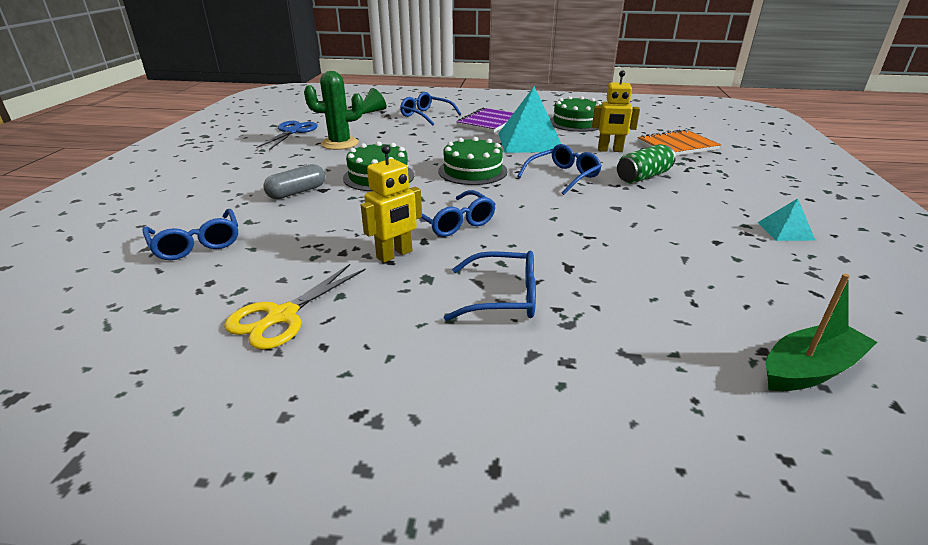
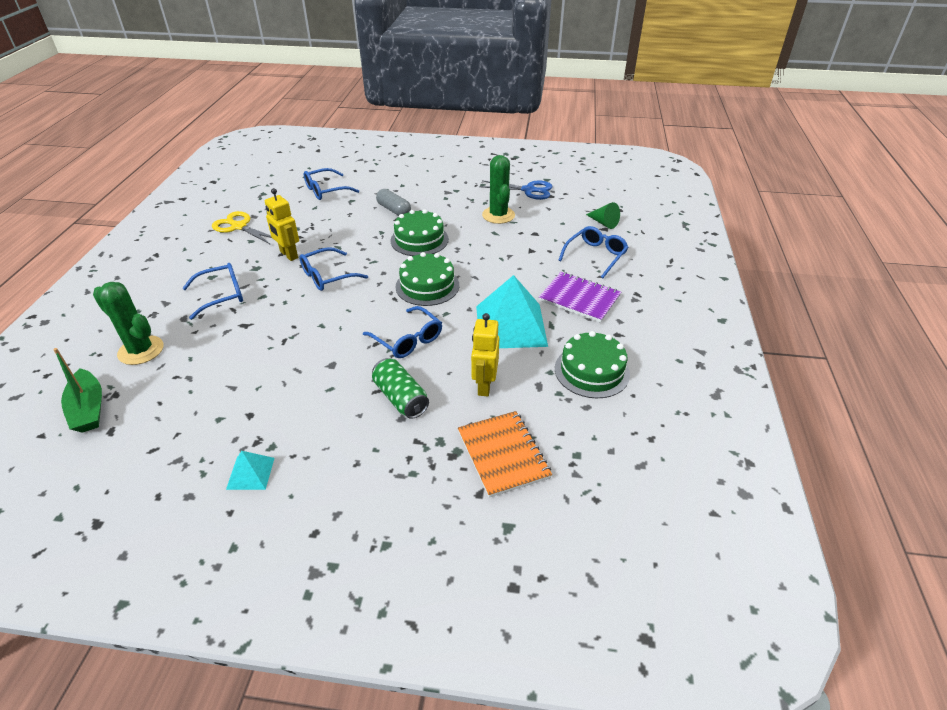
camera: 90 degrees right, 10 degrees up
(503, 297) = (222, 295): blue glasses -> blue glasses turned 120 degrees counterclockwise
(661, 350) = (141, 350): none -> green cactus

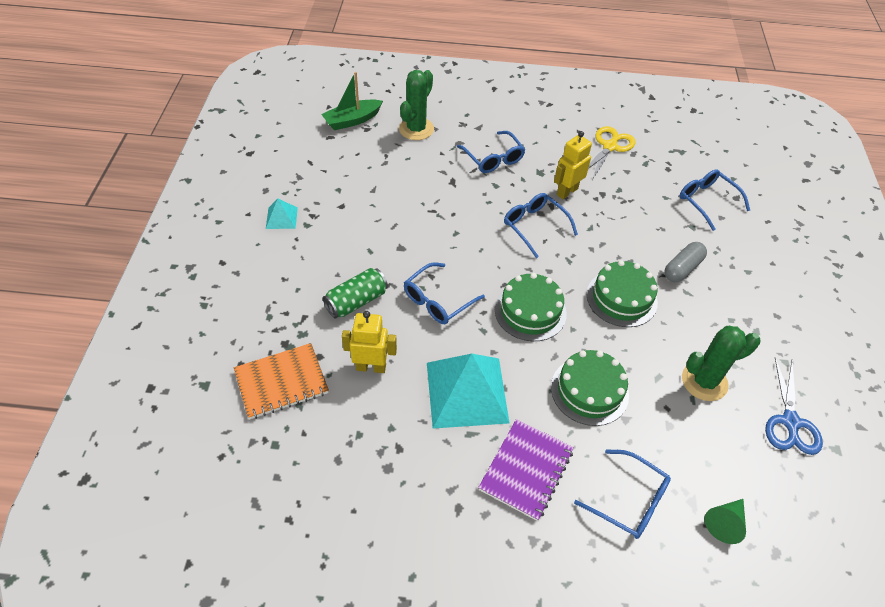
camera: 85 degrees right, 10 degrees up
(592, 371) = (392, 471): green cake -> green cake (589, 390)

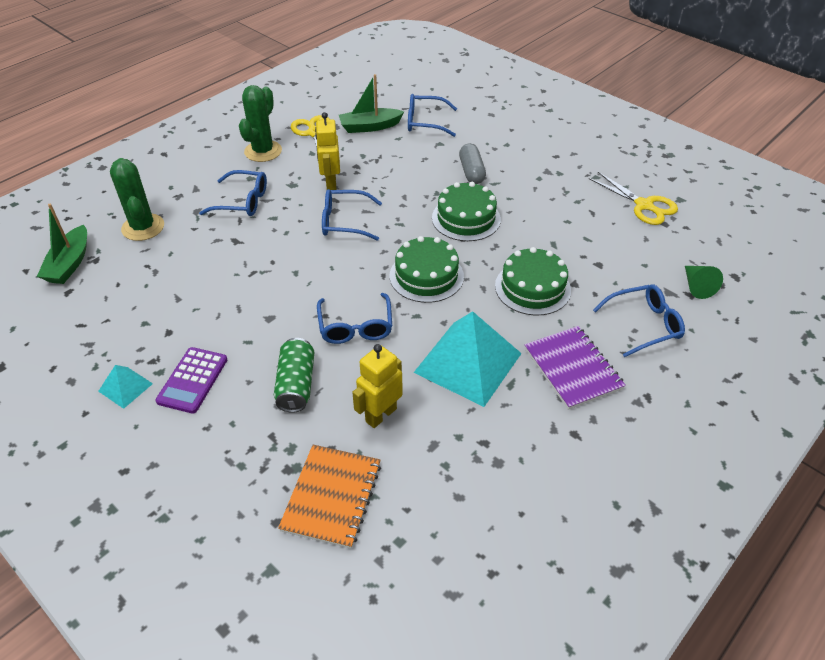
camera: 50 degrees left, 5 degrees down
(314, 245) = (192, 380): none -> purple calculator
(657, 172) = (370, 127): none -> green boat
(704, 381) = (577, 224): green cactus -> green cactus (263, 151)
(790, 422) = (644, 205): blue scissors -> yellow scissors

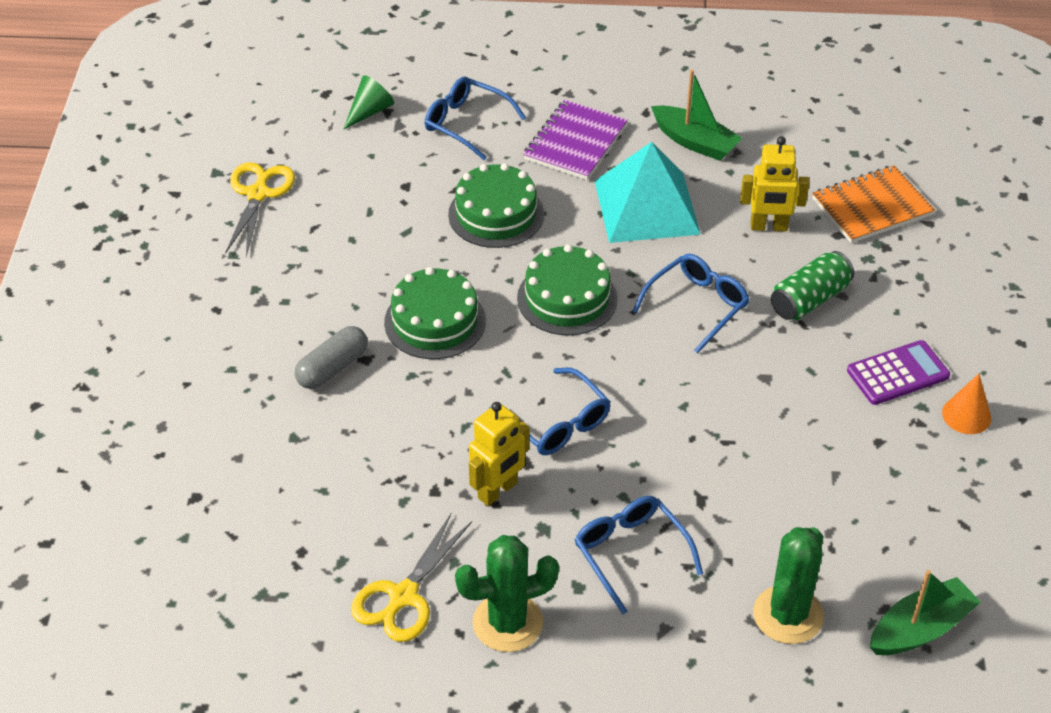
camera: 130 degrees left, 0 degrees up
(125, 387) = (966, 415): turquoise pyramid -> orange cone
(370, 127) = (323, 542): green boat -> green boat (694, 142)
(425, 122) = (251, 486): blue glasses -> none

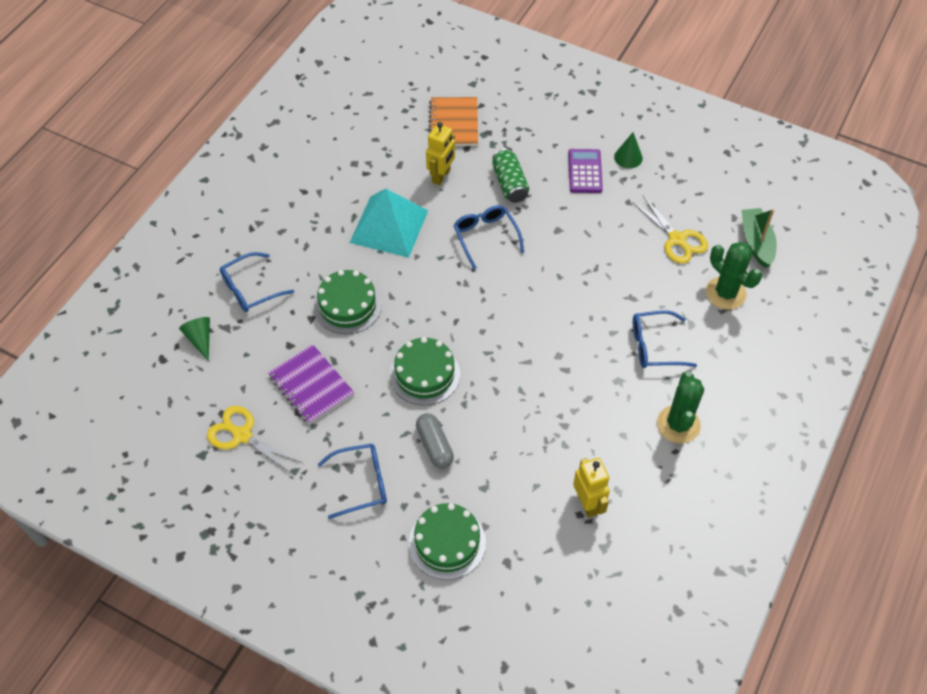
camera: 65 degrees left, 10 degrees up
(403, 596) = (637, 470): yellow scissors -> yellow scissors (677, 239)
(498, 491) = (580, 392): yellow robot -> yellow robot (587, 503)
(557, 423) = (542, 343): blue glasses -> blue glasses (361, 483)
(567, 298) = (444, 297): green cake -> green cake (447, 542)
(575, 142) = (308, 238): purple notebook -> purple notebook (311, 385)
(694, 142) = (347, 179): green boat -> none
(966, 415) = (628, 157): orange cone -> green cone

